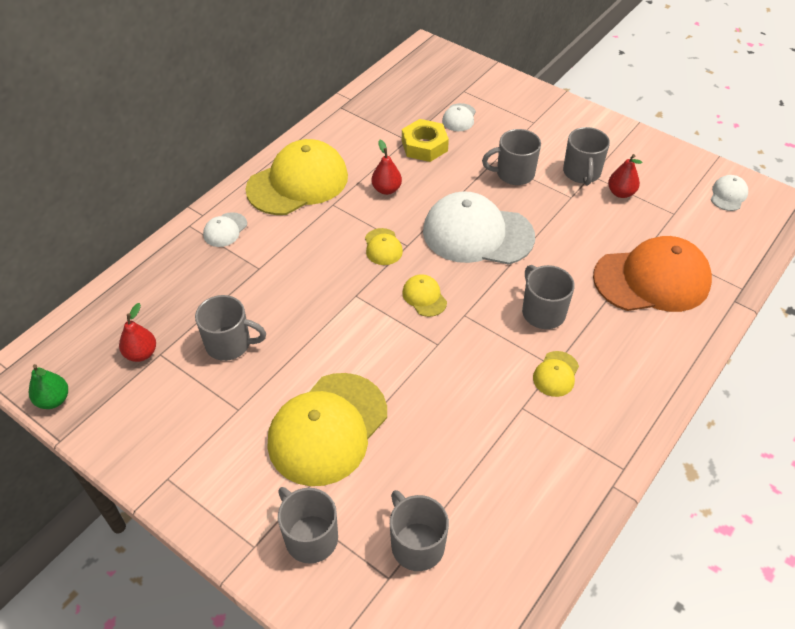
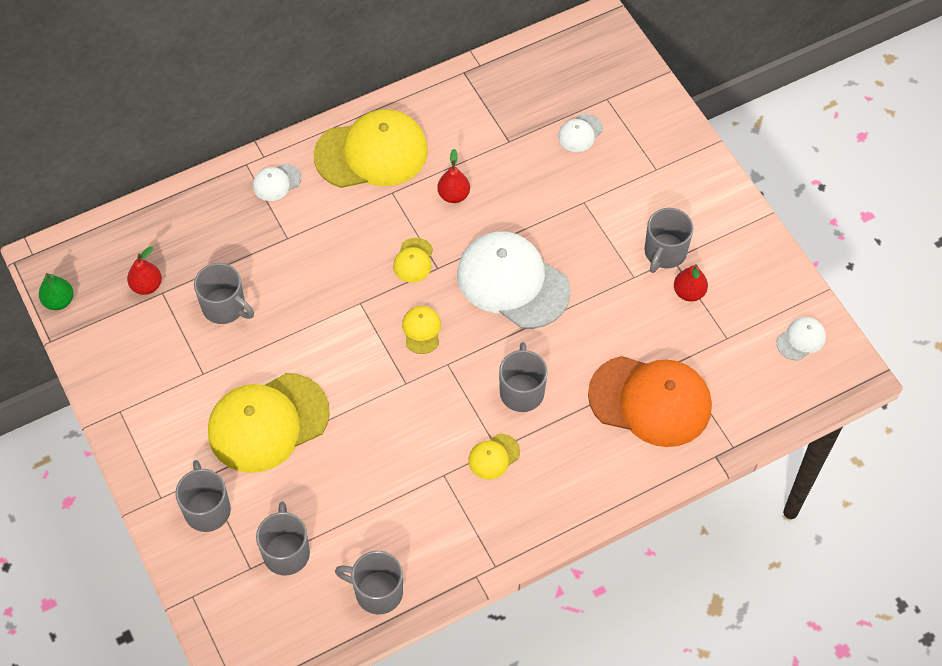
camera: 25 degrees right, 10 degrees up
(424, 146) = (522, 156): yellow nut -> none
(514, 174) = (593, 226): grey mug -> grey mug (377, 592)

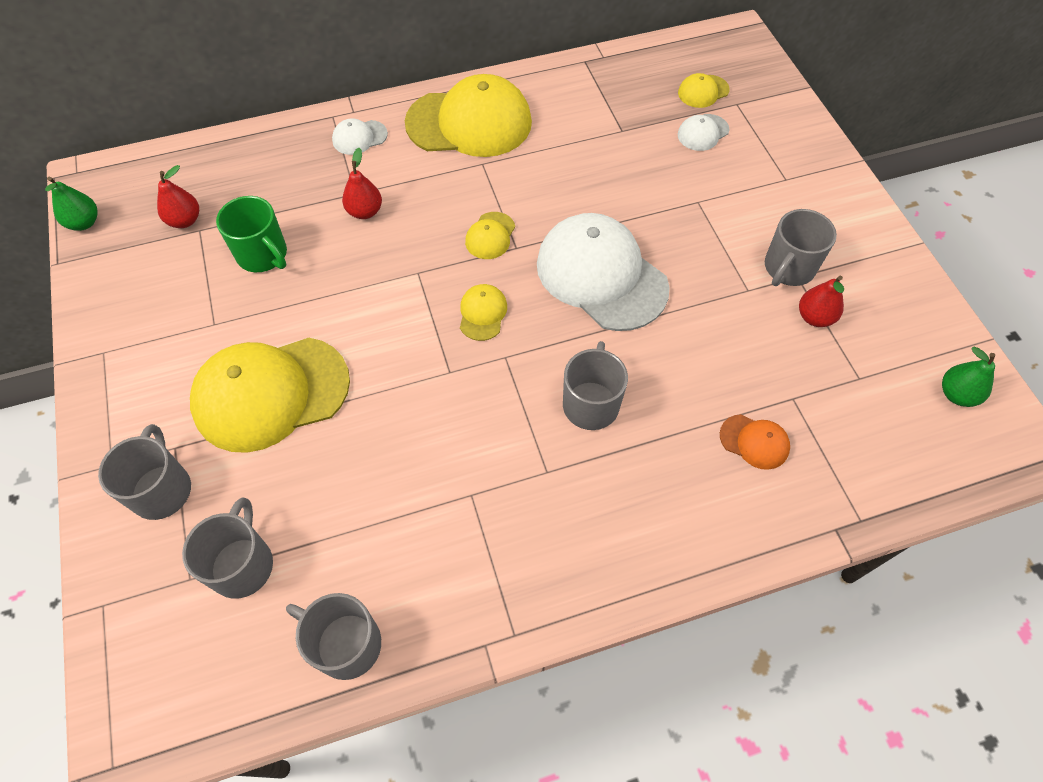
camera: 10 degrees right, 0 degrees up
(225, 307) = (263, 255): grey mug -> green mug
(453, 195) = (550, 175): red pear -> red pear (365, 211)
(493, 456) = (540, 481): yellow cap -> yellow cap (703, 91)
(650, 401) = (754, 442): orange cap -> orange cap, size x0.43
(801, 339) = (956, 394): white cap -> green pear

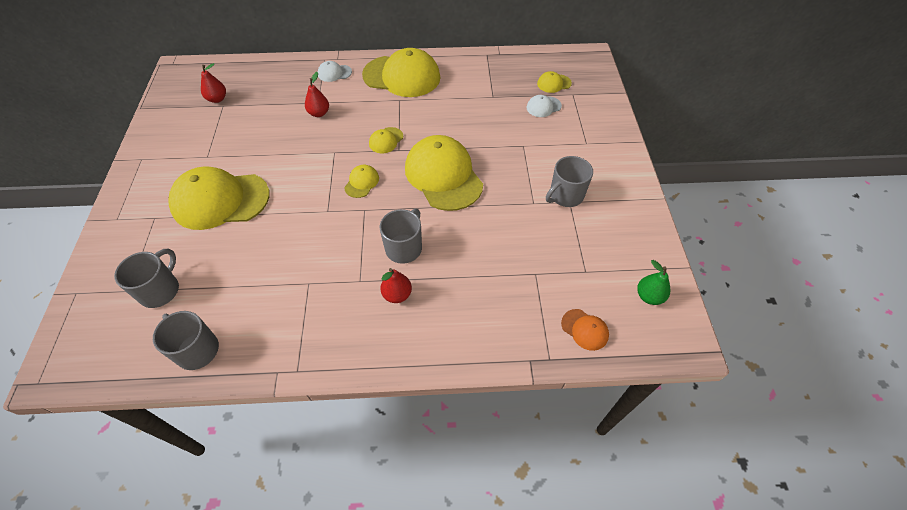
camera: 15 degrees right, 5 degrees down
(84, 223) = (164, 90): green pear -> none
(162, 489) = (137, 238): grey mug -> none
(263, 255) = (251, 125): green mug -> none
(601, 275) = (443, 176): white cap -> yellow cap
(754, 442) = (498, 294): orange cap -> orange cap (584, 329)
(814, 317) = (570, 228): red pear -> red pear (397, 294)

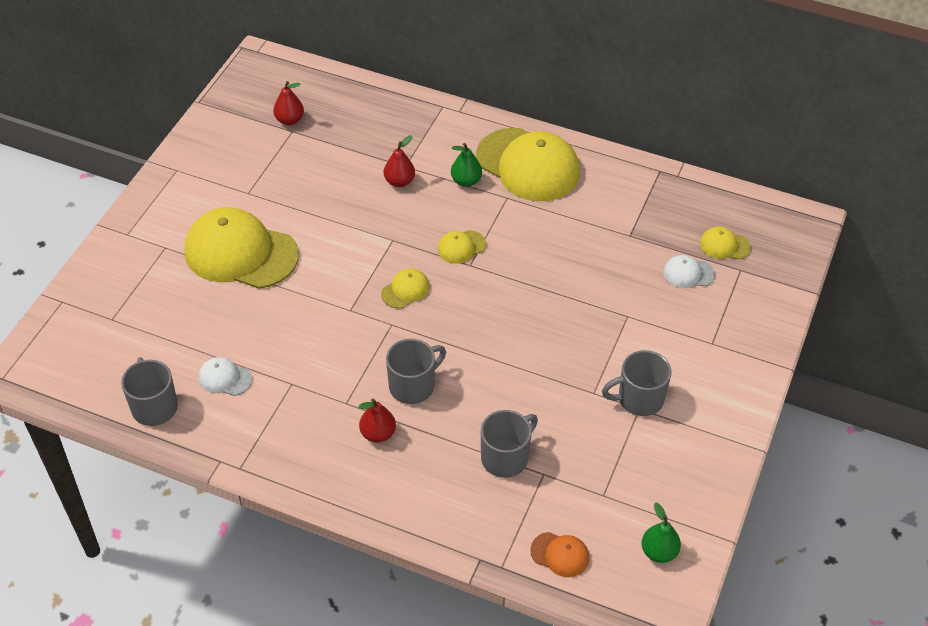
camera: 25 degrees right, 5 degrees down
(160, 290) = (142, 331): grey mug -> grey mug (505, 457)
(334, 73) = (445, 131): white cap -> white cap (225, 378)
(365, 98) = (466, 181): none -> green pear
(443, 176) = (505, 318): yellow cap -> none
(584, 329) = (560, 554): orange cap -> orange cap turned 45 degrees counterclockwise

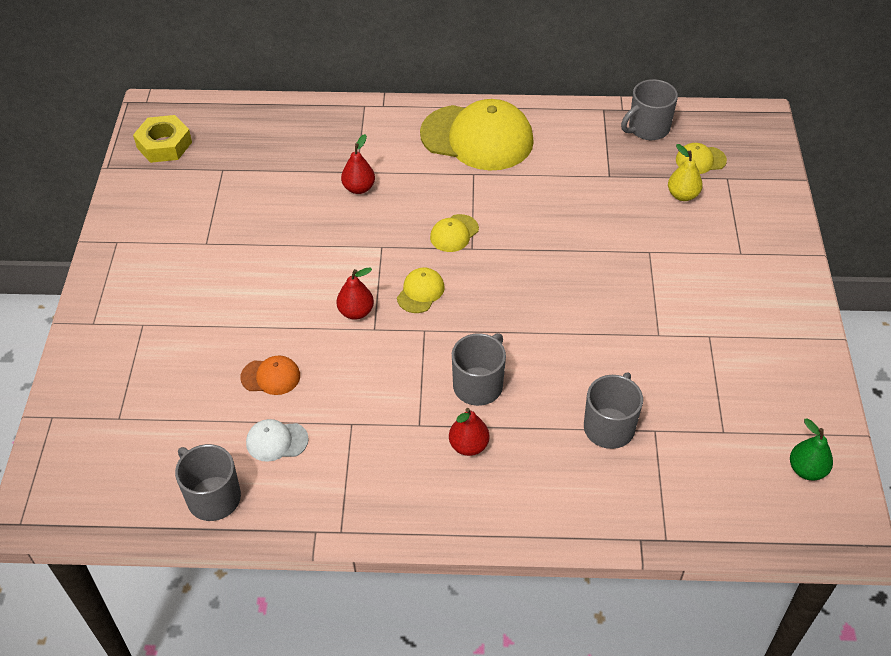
camera: 20 degrees left, 0 degrees up
(241, 253) = (229, 306): yellow cap -> none
(254, 95) = (164, 145): none -> yellow nut
(289, 120) = (214, 159): red pear -> red pear (356, 312)
(466, 181) = (425, 169): green pear -> none
(560, 554) = (715, 506): orange cap -> orange cap (271, 376)
(639, 399) = (704, 327): grey mug -> grey mug (647, 128)
(688, 273) = (682, 195): white cap -> yellow pear

